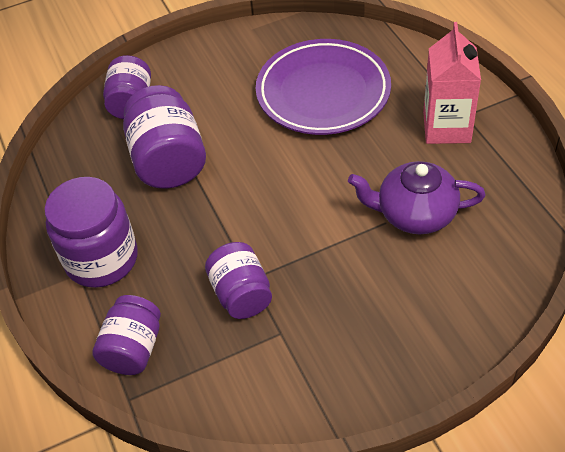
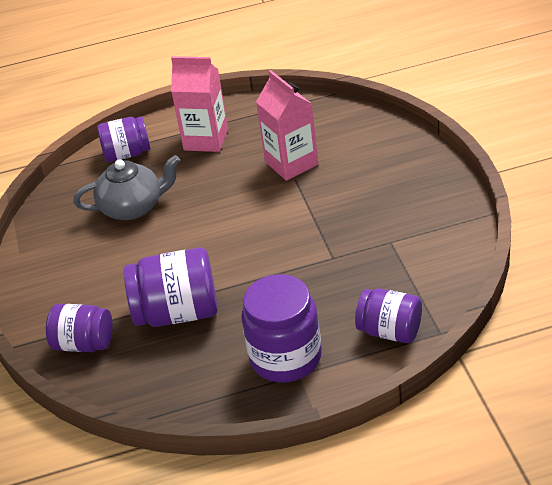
camera: 80 degrees left, 10 degrees down
(241, 294) = (347, 263): purple jar -> purple jar (127, 154)
(323, 92) = (133, 207): purple plate -> grey teapot
(414, 214) = (291, 163): purple teapot -> pink carton

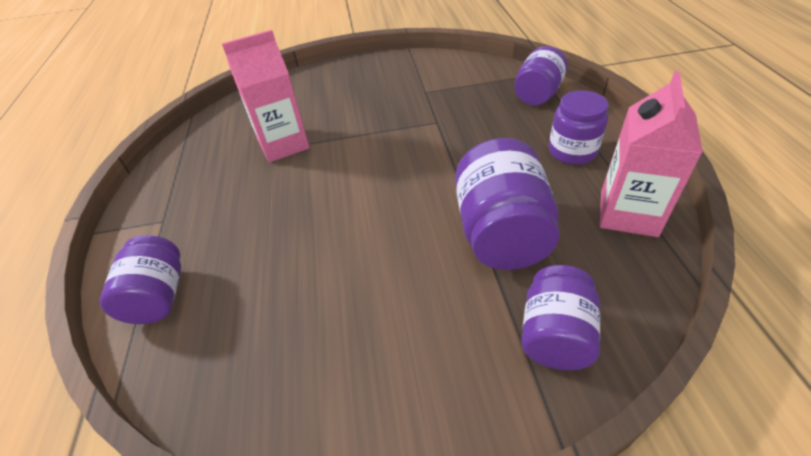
camera: 85 degrees left, 5 degrees up
(133, 207) = (283, 285): grey teapot -> none
(206, 139) = (192, 211): pink carton -> pink carton (628, 213)
(285, 357) = (572, 151): purple jar -> purple jar, size x0.66

